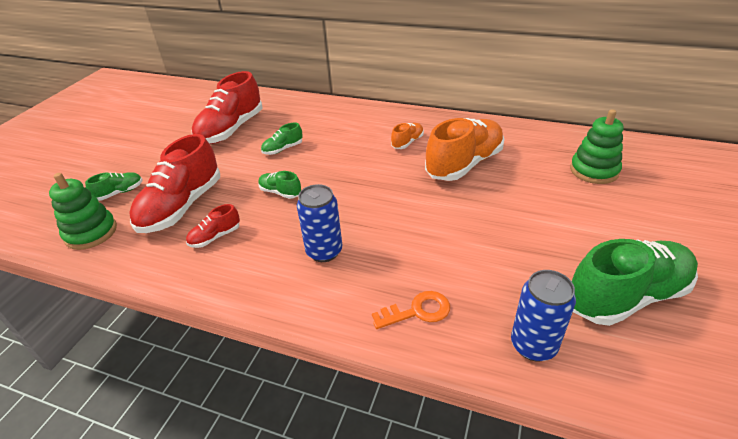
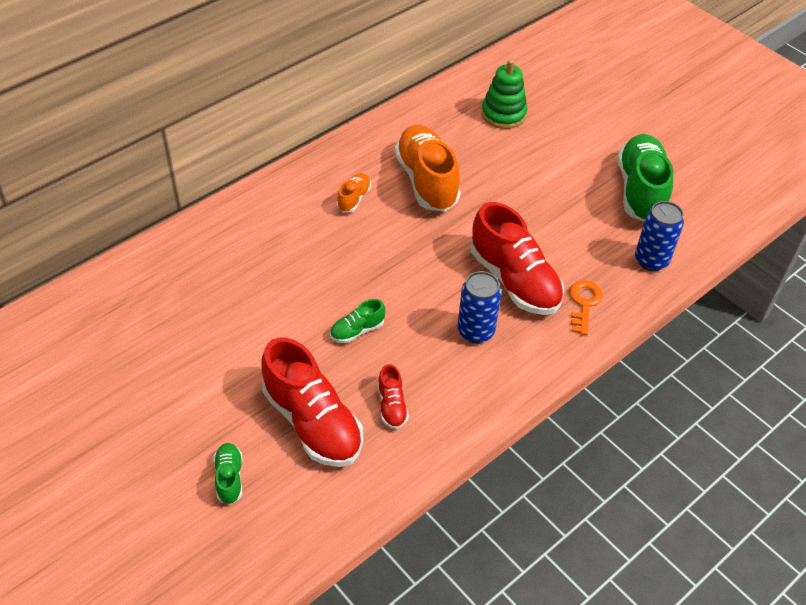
camera: 65 degrees left, 10 degrees up
(91, 233) = (295, 518): green stacking toy -> none
(231, 130) = (176, 332): red shoe -> red shoe (514, 280)
(283, 149) = (272, 299): green shoe -> none
(407, 142) = (354, 199): orange shoe -> orange shoe turned 45 degrees clockwise

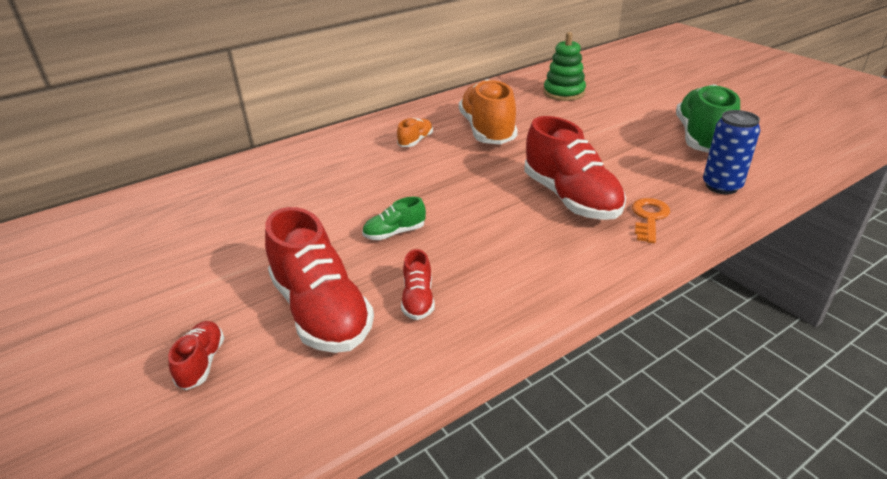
camera: 10 degrees right, 15 degrees down
(229, 478) = (202, 363): green shoe -> red shoe
(475, 331) = (525, 237): blue can -> none

